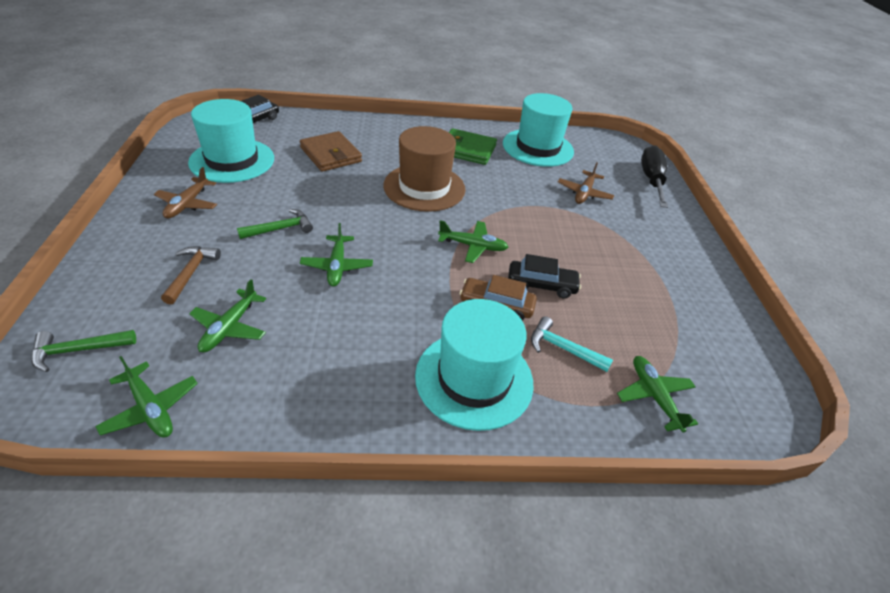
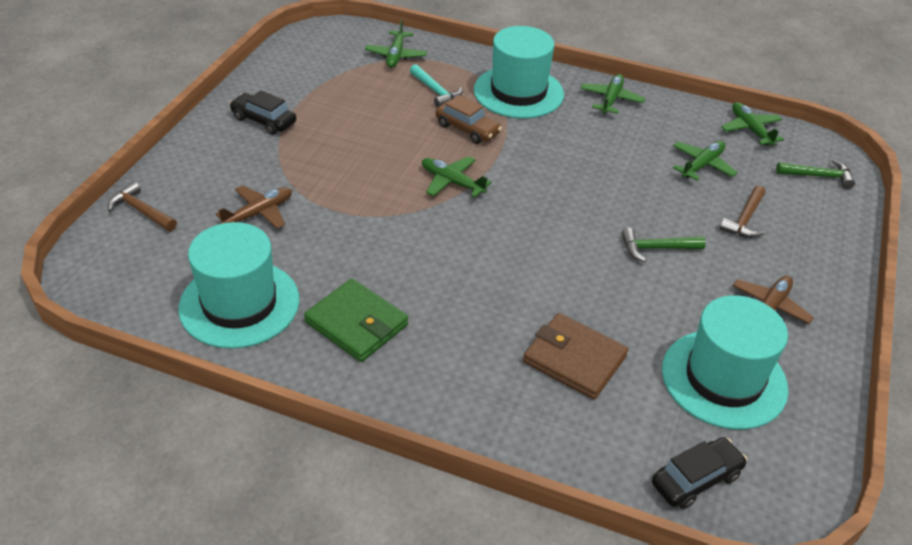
camera: 155 degrees left, 0 degrees up
(331, 155) = (574, 359): brown wallet -> brown wallet turned 45 degrees counterclockwise
(337, 266) = (601, 194): green plane -> green plane (611, 99)
(424, 187) = (463, 268): brown hat -> none
(541, 285) = (412, 134): black car -> black car (264, 120)
(651, 180) = (141, 211): black screwdriver -> brown hammer

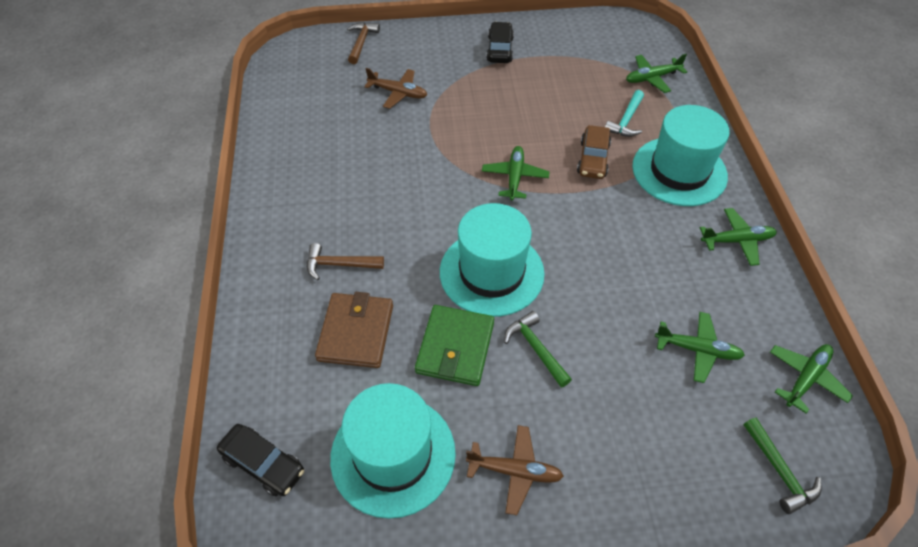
camera: 65 degrees right, 10 degrees up
(239, 304) = (305, 124): turquoise hat -> turquoise hat (491, 272)
(356, 323) = (320, 189): green wallet -> green wallet (455, 347)
(745, 219) = (639, 413): brown hammer -> brown hammer (339, 264)

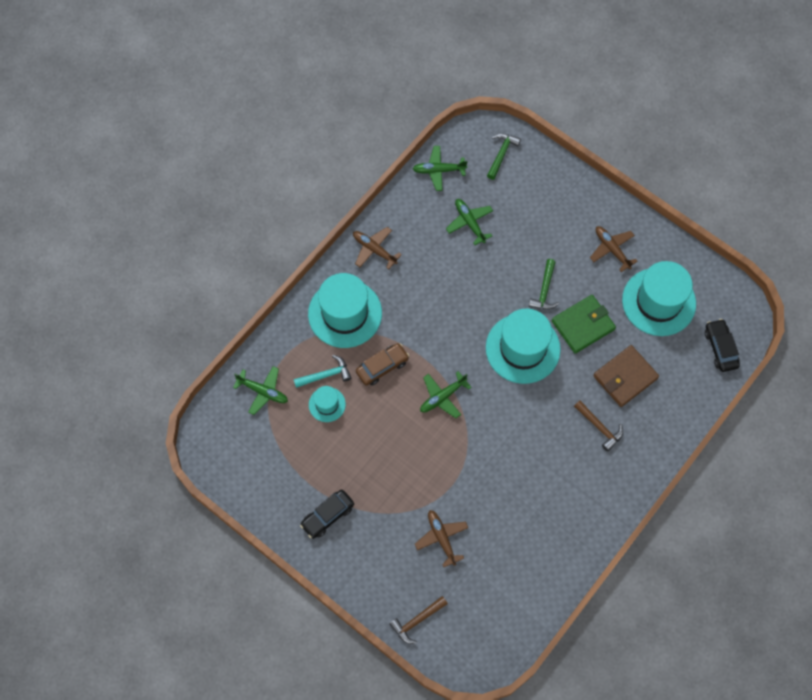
camera: 135 degrees left, 15 degrees up
(596, 104) = (327, 404): none -> turquoise hat
(737, 241) = (374, 249): green plane -> brown plane

